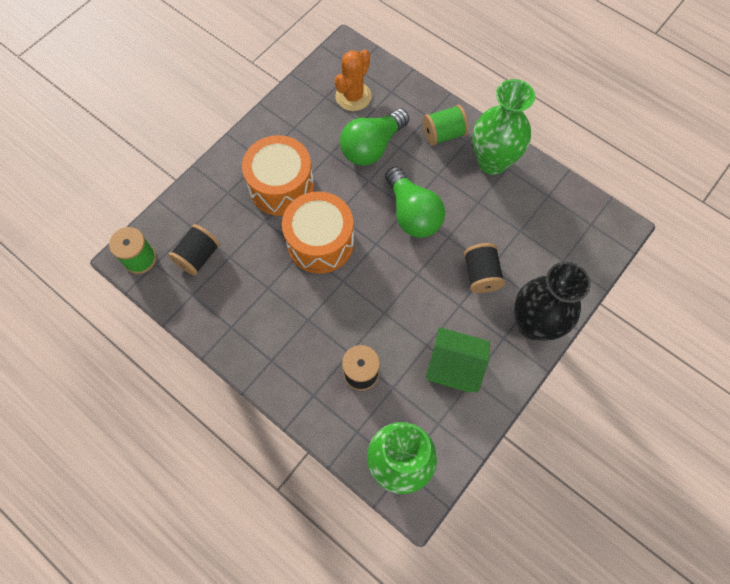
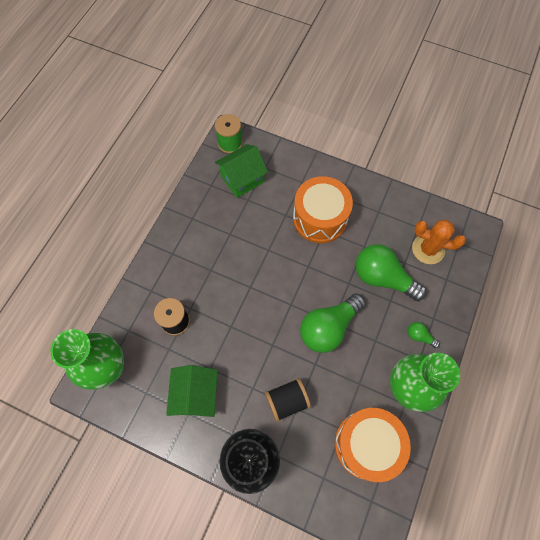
camera: 75 degrees right, 0 degrees up
(198, 256) = (242, 179): black spool -> green house
(320, 242) = (279, 261): orange drum -> orange drum (366, 444)
(443, 134) = (419, 336): green spool -> green light bulb

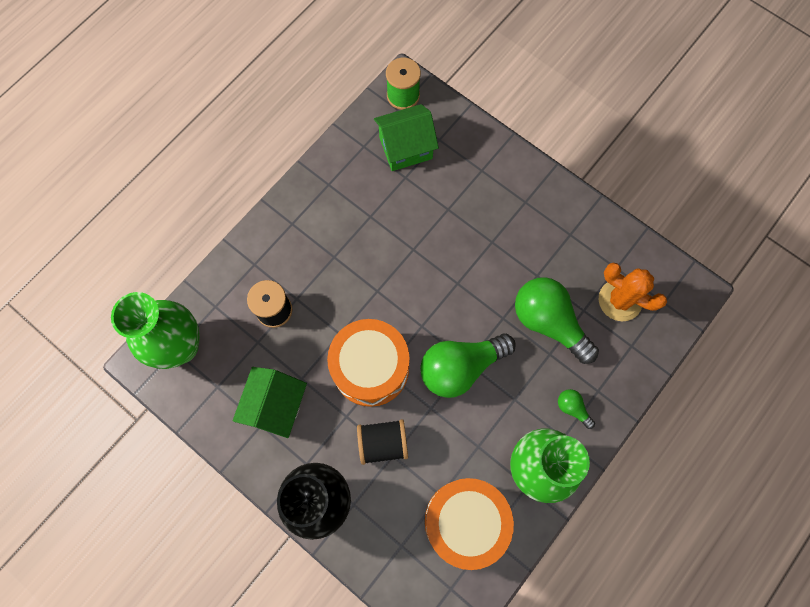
camera: 15 degrees right, 5 degrees up
(320, 218) = (491, 224): orange drum -> orange drum (370, 368)

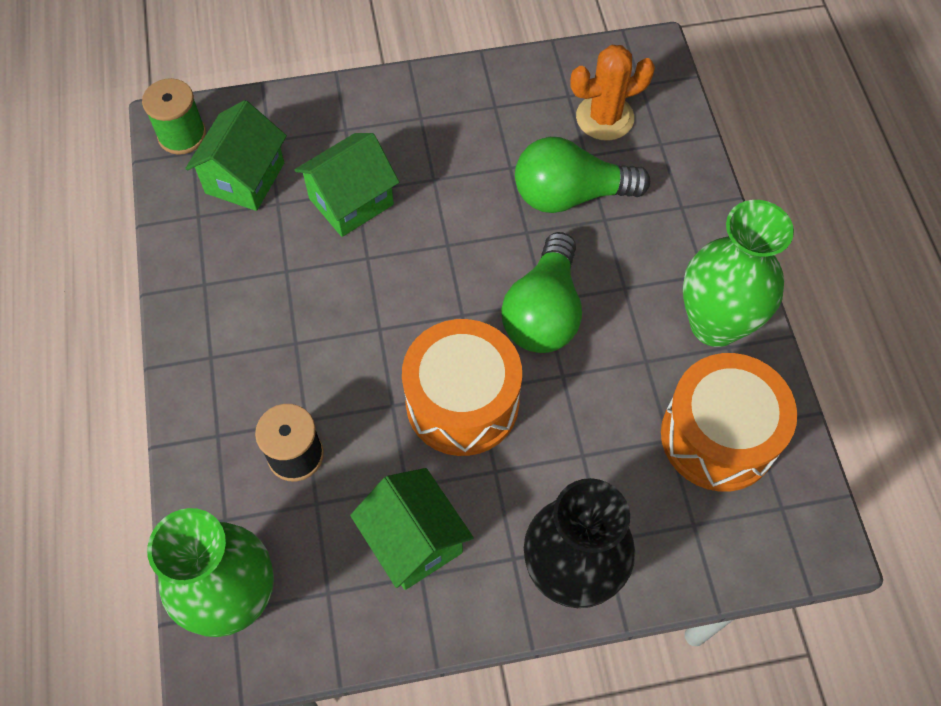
camera: 50 degrees left, 10 degrees down
(383, 443) = (560, 454): black spool -> none
(439, 212) = (351, 201): none -> green house
(572, 408) = (680, 243): green light bulb -> none

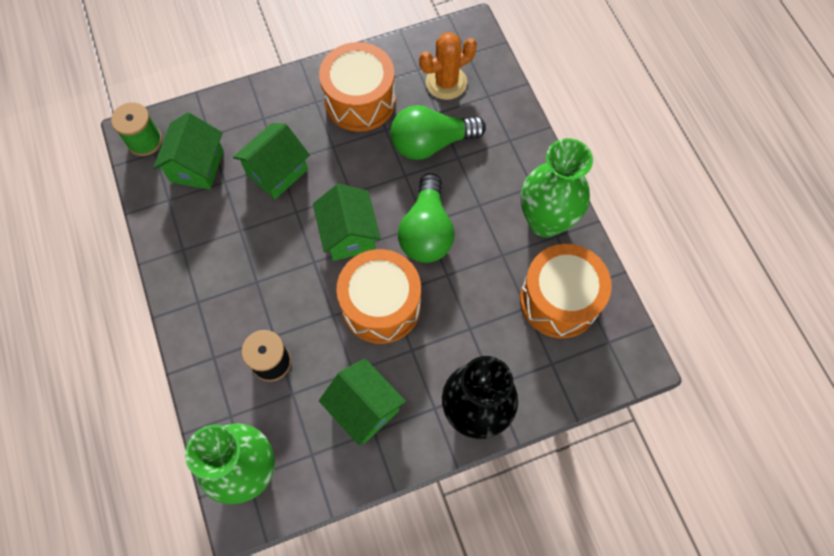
camera: 10 degrees left, 5 degrees up
(435, 300) = (349, 235): none -> green house
(481, 125) = (360, 101): none -> orange drum

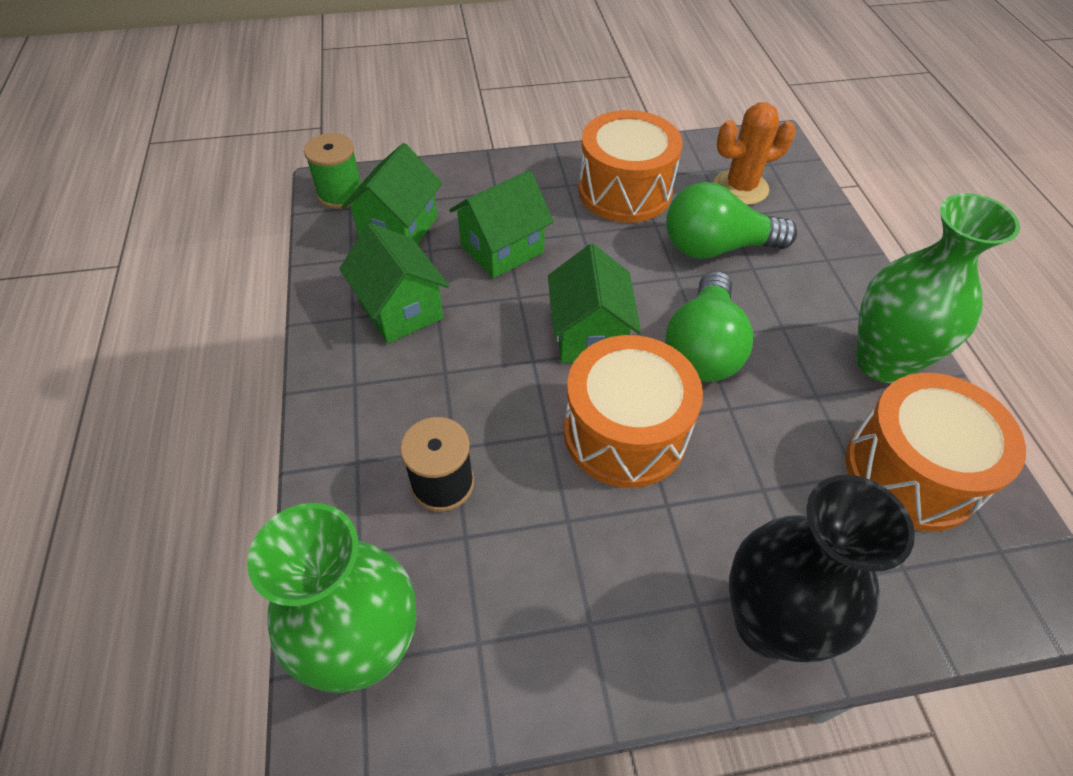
camera: 10 degrees right, 15 degrees down
(364, 408) = (579, 581): green house -> green house (400, 309)

